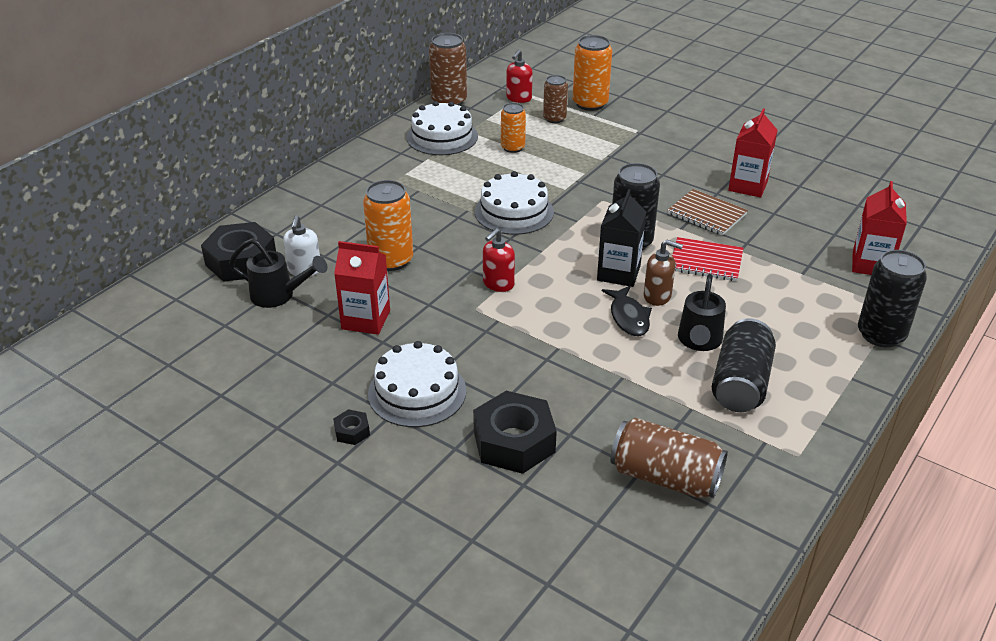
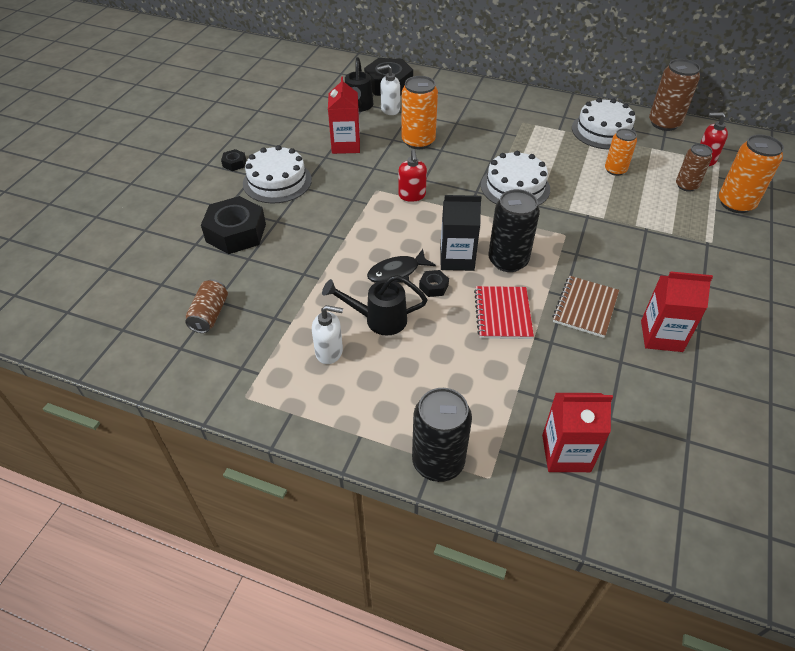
camera: 75 degrees right, 10 degrees up
(498, 284) = (412, 195): red soap dispenser -> red soap dispenser turned 120 degrees counterclockwise
(657, 296) = (433, 287): brown soap dispenser -> black nut
(665, 477) = (209, 315): brown can -> brown can, size x0.63
(740, 384) = (329, 352): black can -> white soap dispenser

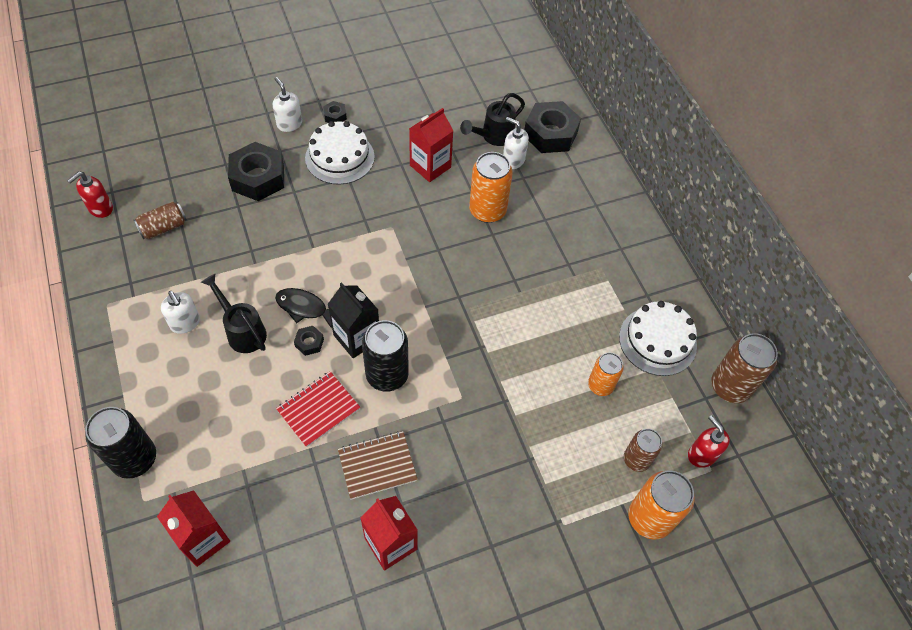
camera: 45 degrees right, 10 degrees up
(207, 189) = (289, 124): none -> white soap dispenser
(412, 195) = (408, 255): red soap dispenser -> red soap dispenser (100, 208)
(515, 187) = (493, 321): white cake -> none

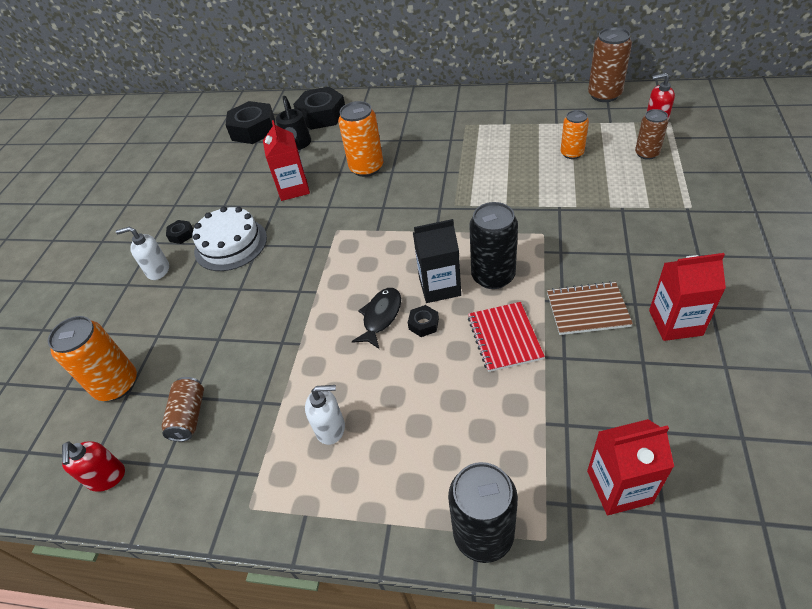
camera: 50 degrees left, 10 degrees down
(242, 331) = (374, 377): black watering can -> none
(258, 178) = (198, 312): black nut -> black nut (253, 130)
(304, 308) = (381, 317): black fish -> black fish turned 150 degrees clockwise
(377, 465) = (587, 310): brown notebook -> brown notebook turned 75 degrees clockwise
(513, 160) = (329, 141): white soap dispenser -> none
(649, 518) = (701, 161): orange can -> orange can (117, 384)
(657, 341) = (547, 115): white cake -> none

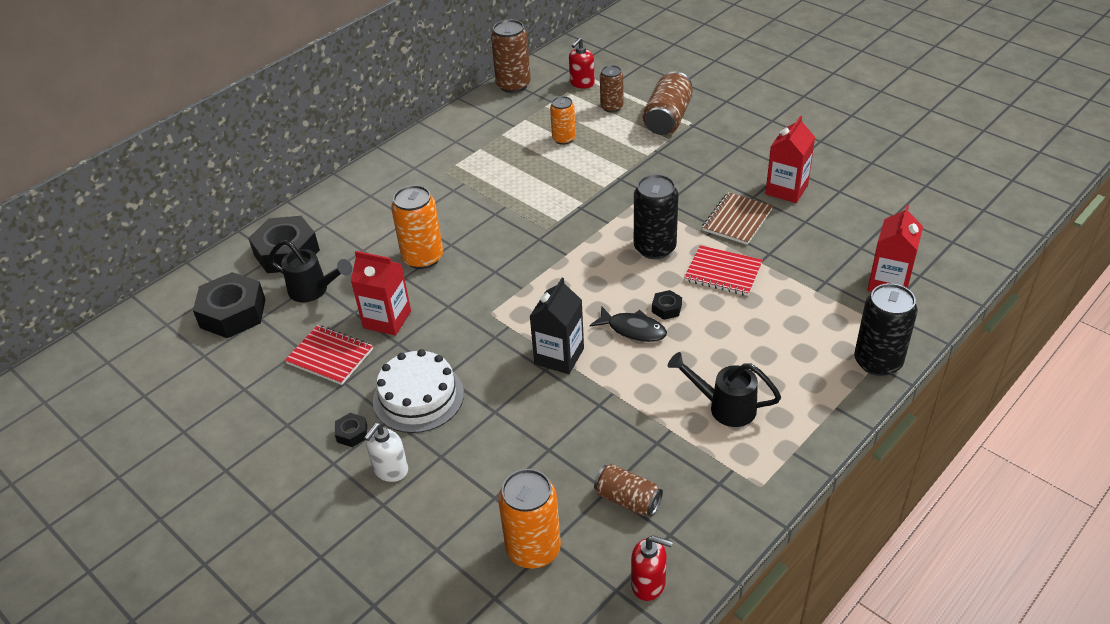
camera: 60 degrees left, 5 degrees down
(243, 186) = (330, 356): none -> red notebook
(331, 428) = (724, 407): white soap dispenser -> black watering can
(381, 317) = (633, 329): black fish -> black fish turned 150 degrees clockwise
(439, 286) = (635, 281): black carton -> black carton (559, 356)
(676, 191) = (668, 118): none -> brown can

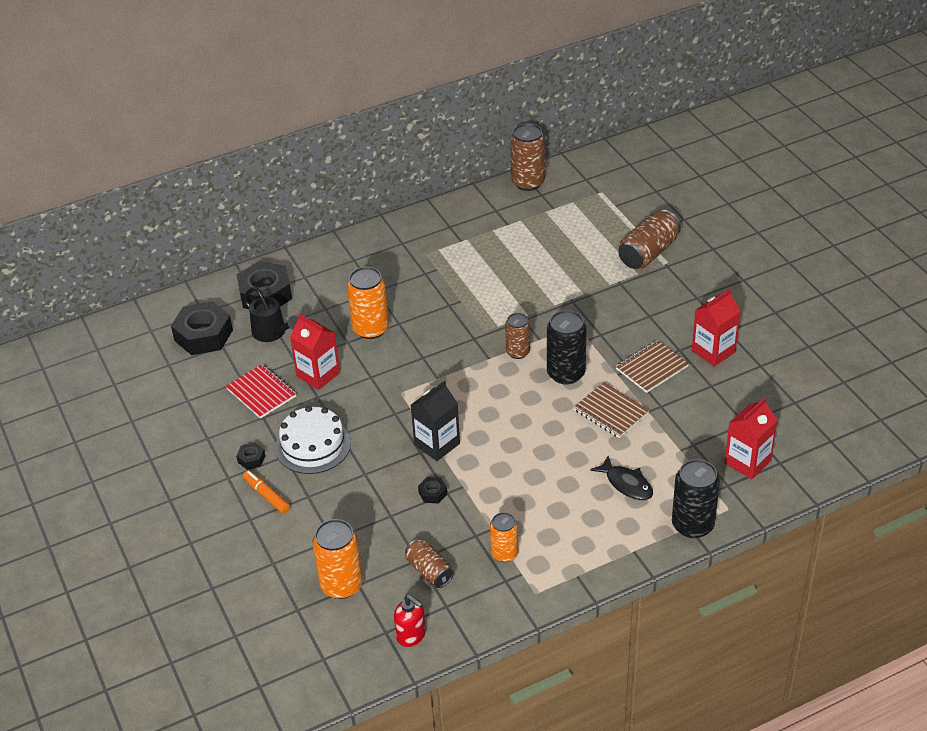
camera: 20 degrees right, 0 degrees up
(390, 470) = (267, 495): white soap dispenser -> orange marker
(564, 139) = (544, 249): orange can -> orange can (504, 553)
(582, 83) = (590, 196): red soap dispenser -> none
(612, 107) = (604, 228): brown can -> brown can (518, 352)
(633, 329) = (508, 439): black fish -> black fish (626, 484)
(666, 308) = (545, 429): black nut -> black nut (432, 493)
(723, 272) = (611, 412): red notebook -> brown notebook
(724, 407) = (544, 523): black watering can -> none

